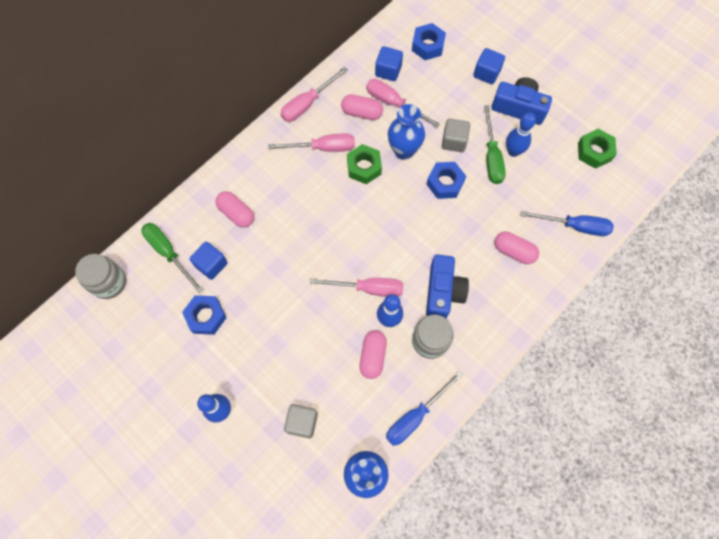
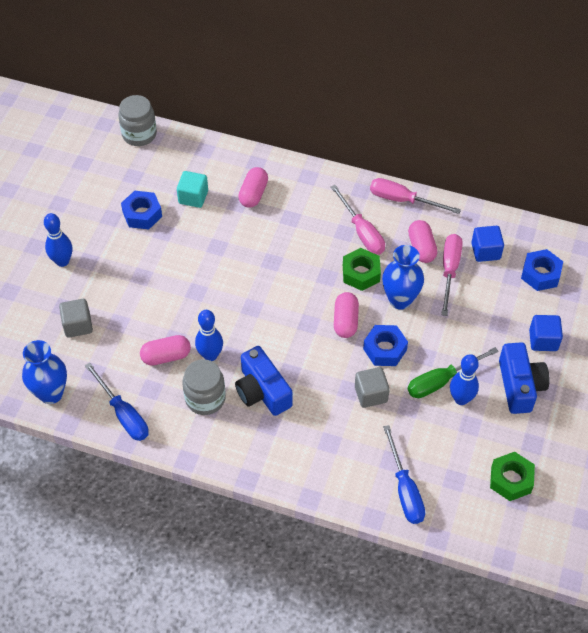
camera: 65 degrees right, 15 degrees down
(168, 253) = (188, 162): green screwdriver -> none
(211, 264) = (193, 197): blue cube -> turquoise cube
(368, 288) = (233, 326): pink screwdriver -> none
(415, 416) = (123, 414): blue screwdriver -> blue screwdriver turned 150 degrees counterclockwise
(443, 292) = (262, 391): blue camera -> blue camera turned 75 degrees clockwise
(454, 141) = (438, 340): grey cube -> grey cube (371, 394)
(514, 251) = (342, 440): pink capsule -> pink capsule (345, 321)

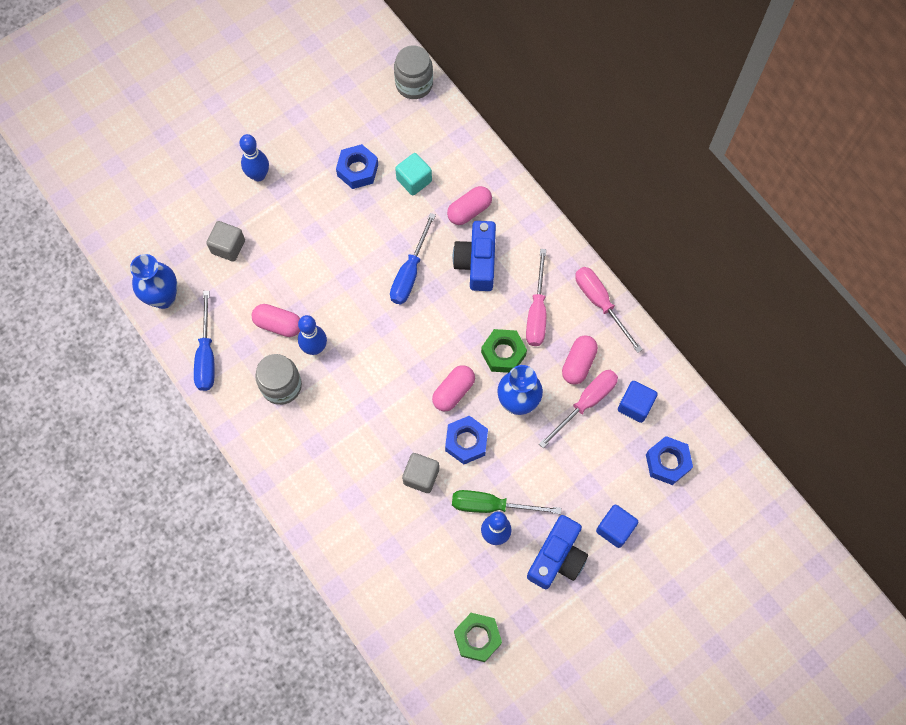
camera: 35 degrees right, 15 degrees up
(262, 391) = (333, 411): blue camera -> blue camera (477, 262)
(404, 489) = (381, 583): blue screwdriver -> blue screwdriver (410, 272)

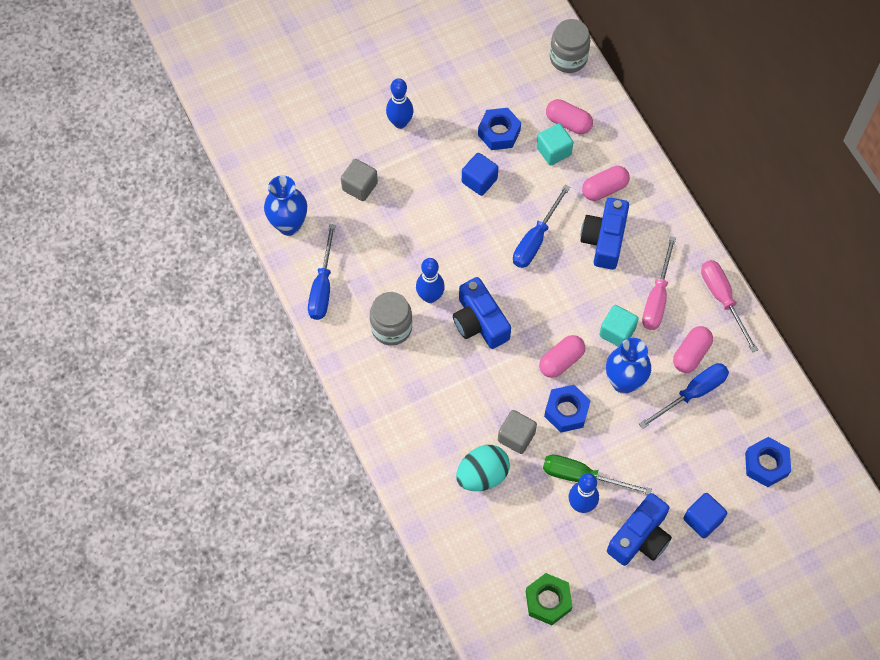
camera: 10 degrees right, 5 degrees down
(278, 324) = (397, 268): pink capsule -> pink capsule (568, 122)
(367, 365) = (479, 322): none -> blue camera
(393, 521) = (482, 475): none -> turquoise egg
(503, 353) = (617, 332): green nut -> turquoise cube
(585, 403) = (692, 393): pink screwdriver -> blue screwdriver
(635, 405) = (742, 404): blue cube -> blue cube (479, 181)

